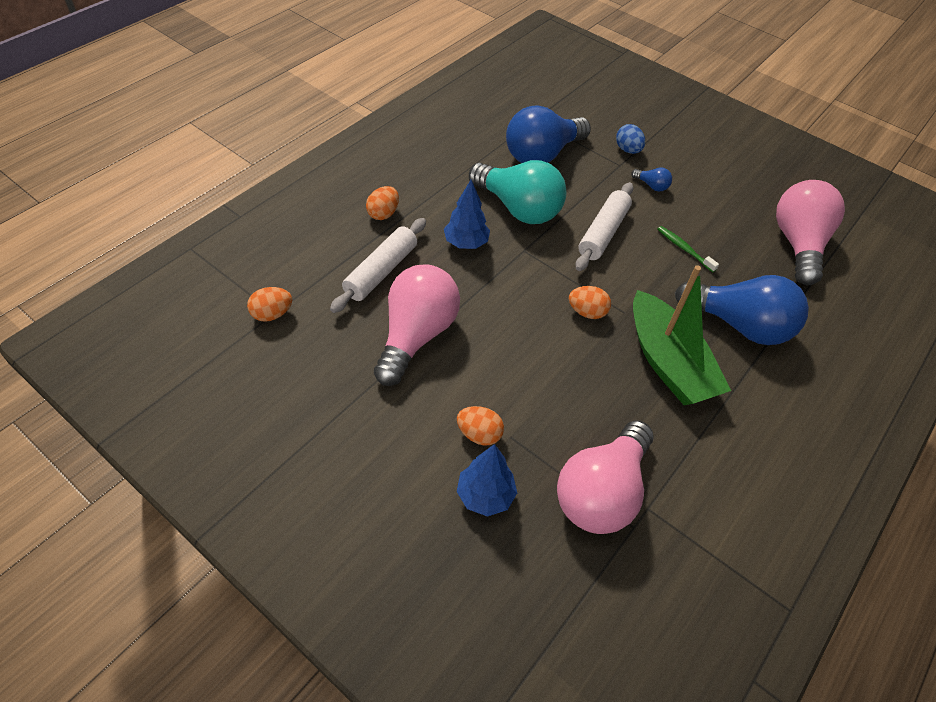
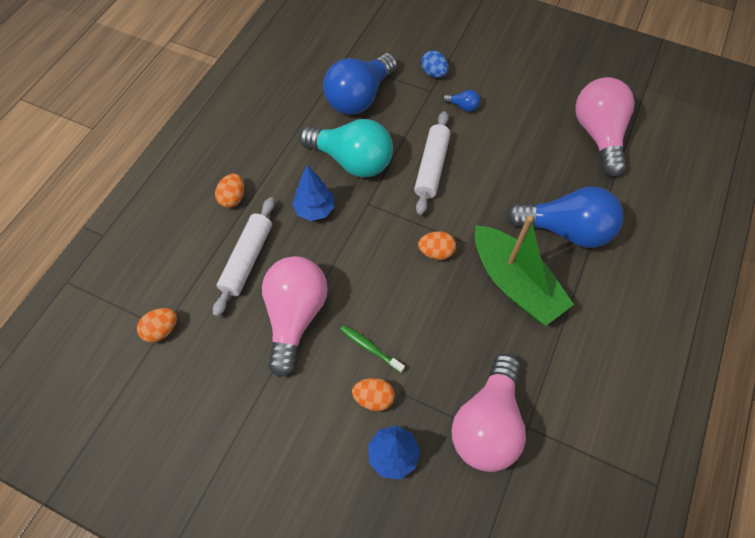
camera: 10 degrees left, 10 degrees up
(684, 249) = (504, 165): green toothbrush -> green toothbrush (370, 348)

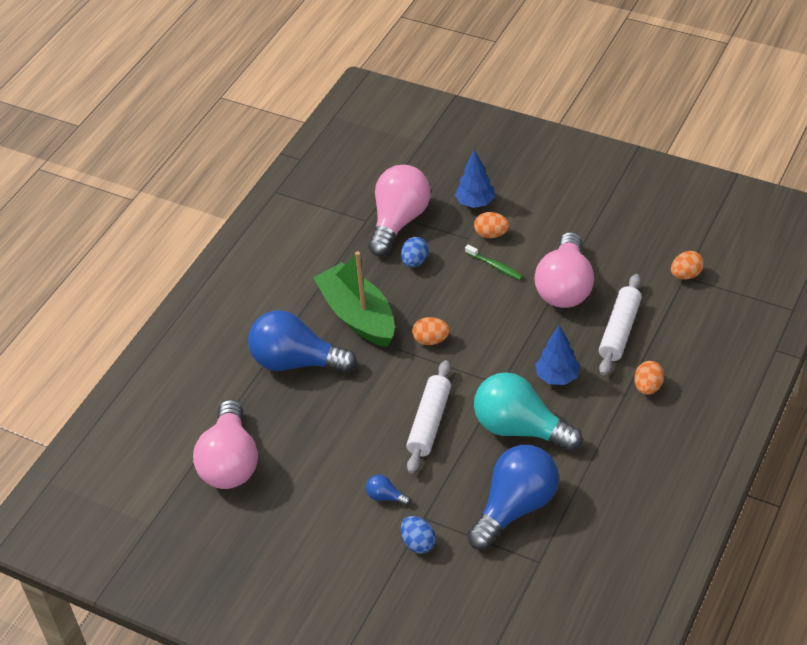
camera: 175 degrees left, 15 degrees down
(461, 357) = (414, 261): none -> blue egg

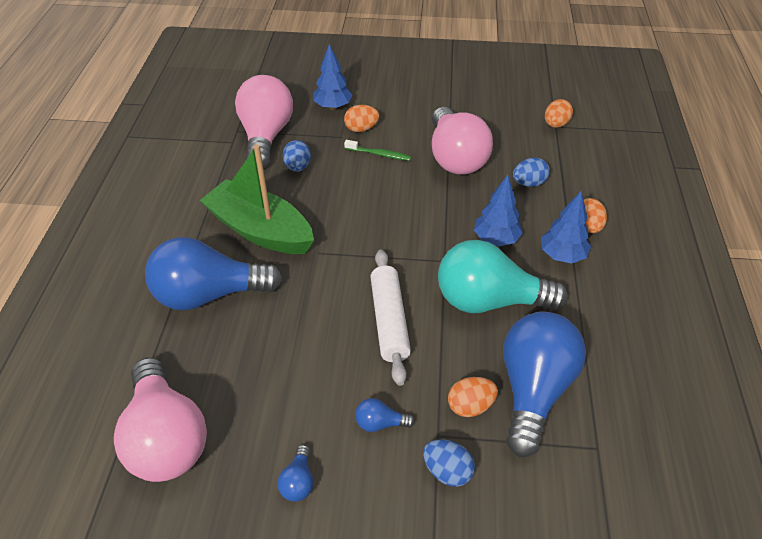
camera: 25 degrees left, 0 degrees up
(310, 518) = (298, 482): none -> blue light bulb
(431, 340) = (349, 235): orange egg -> orange egg (470, 406)
(607, 407) = (562, 255): none -> blue tree
(620, 331) = (529, 183): white rolling pin -> blue egg

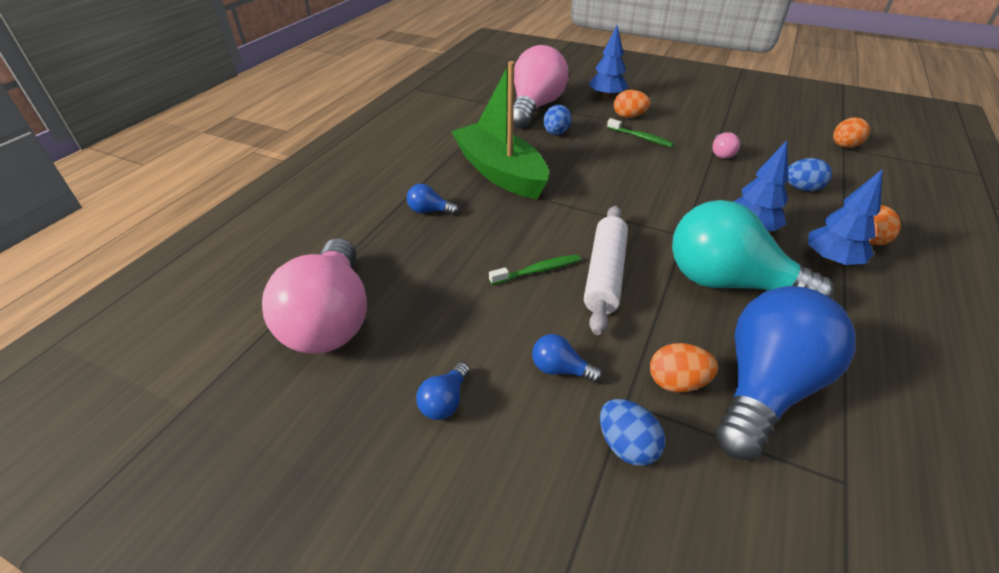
camera: 20 degrees right, 5 degrees down
(209, 294) = (429, 211): blue light bulb -> blue light bulb, size x0.40
(332, 333) = (538, 271): none -> green toothbrush
(455, 158) = (721, 153): pink light bulb -> pink light bulb, size x0.40

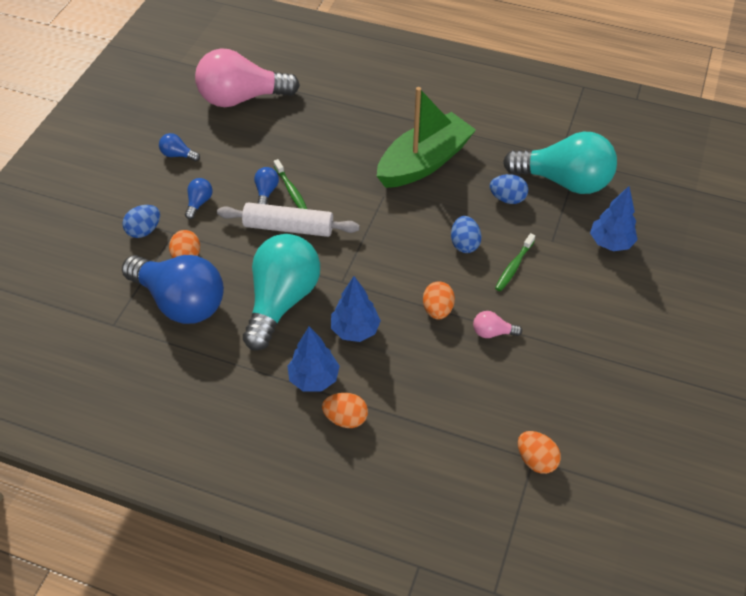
camera: 85 degrees right, 10 degrees up
(429, 211) = (360, 126): blue light bulb -> blue light bulb (266, 192)
(535, 107) = (564, 181): pink light bulb -> turquoise light bulb
(629, 116) = (563, 260): orange egg -> orange egg (437, 310)
(801, 188) = (430, 388): blue egg -> blue egg (464, 244)

